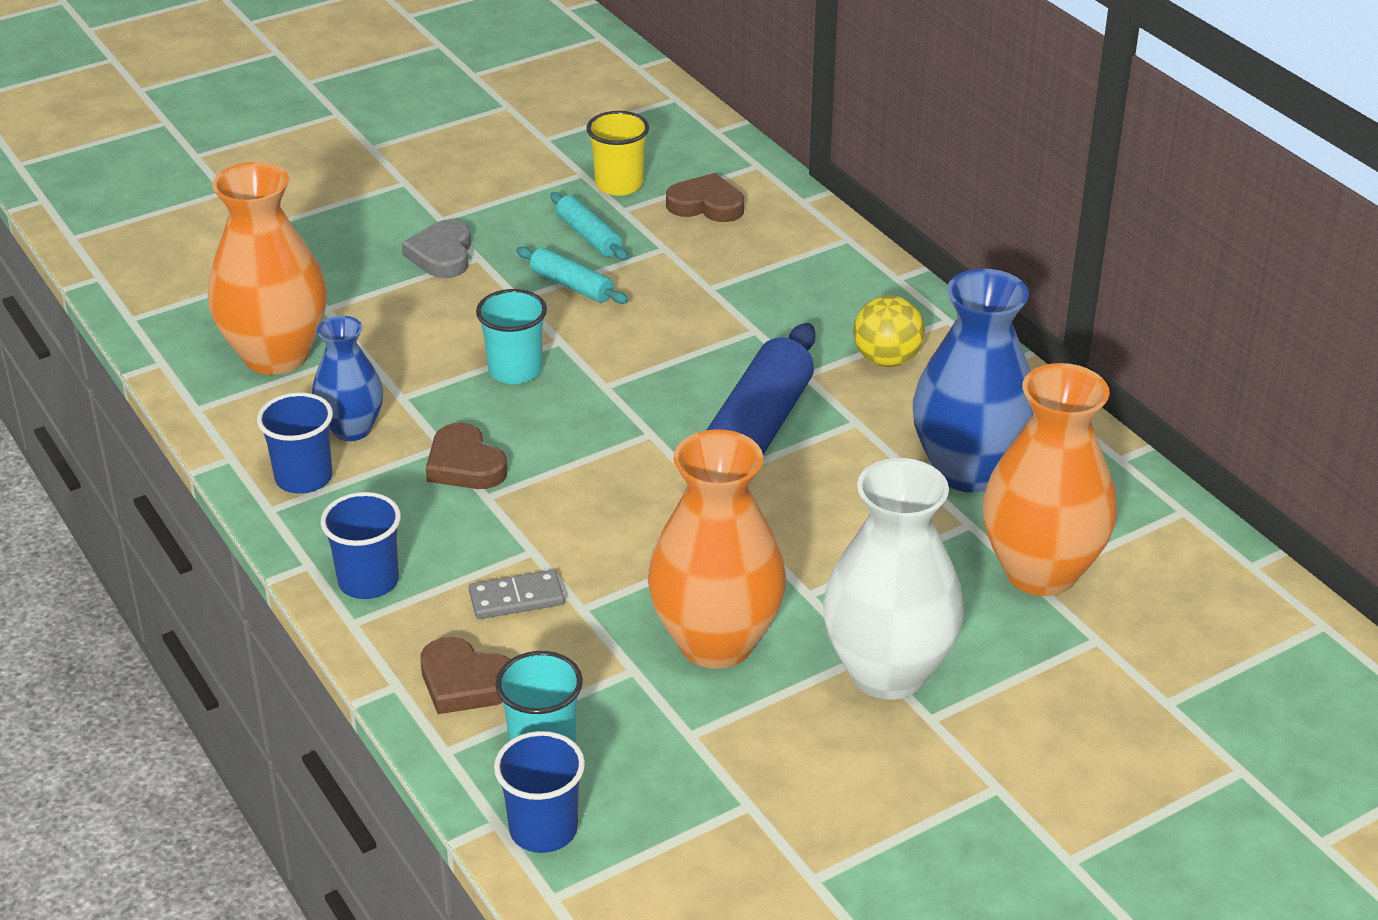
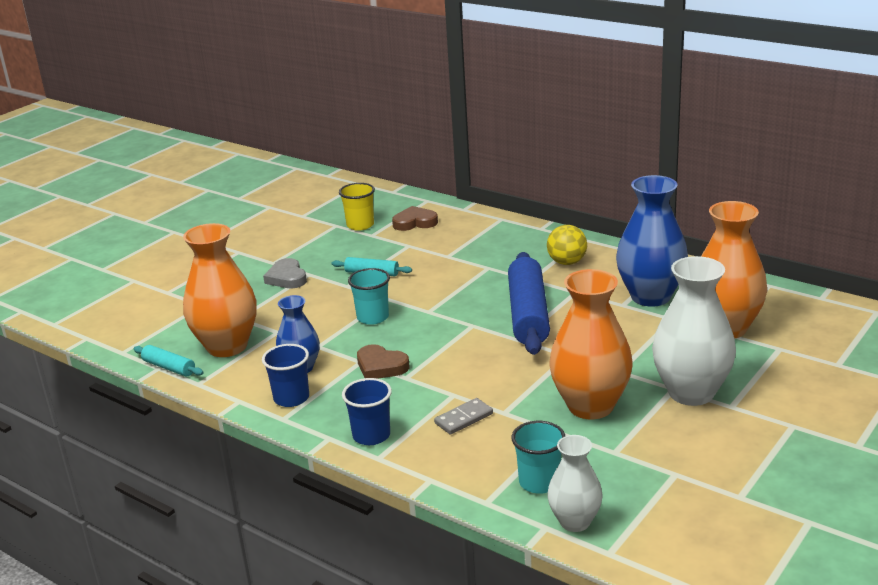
camera: 20 degrees left, 10 degrees down
(465, 682) = (469, 466): brown heart -> none
(543, 829) = (575, 522): blue cup -> white vase
(589, 236) = (363, 250): turquoise rolling pin -> turquoise rolling pin (169, 367)

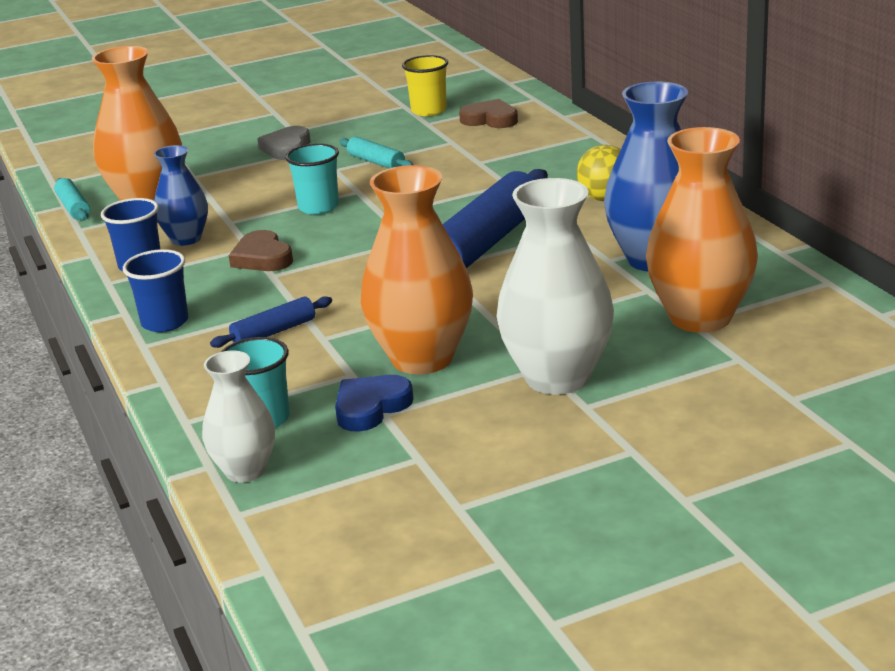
camera: 30 degrees right, 0 degrees up
(463, 418) = (274, 332): grey domino -> blue rolling pin
(600, 450) = (371, 407): none -> blue heart

